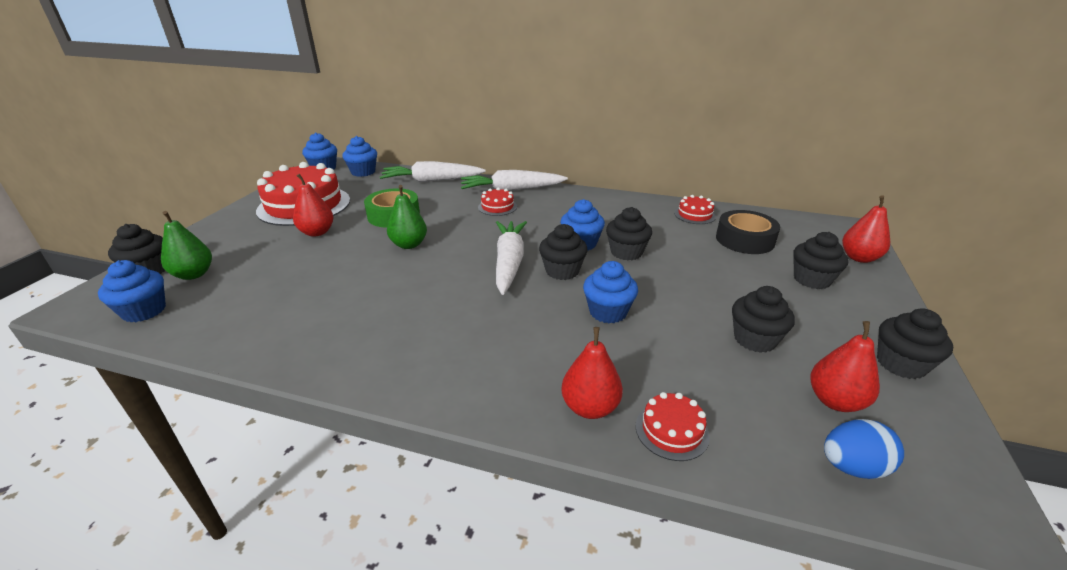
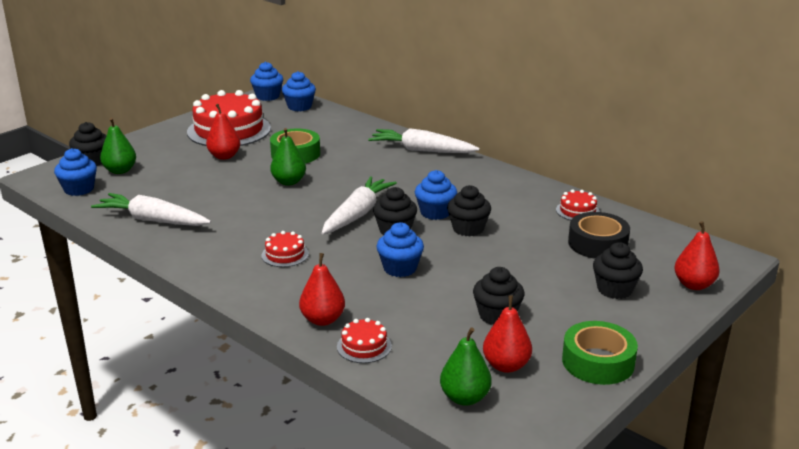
camera: 25 degrees right, 5 degrees down
(432, 180) = (355, 127): white carrot -> white carrot (153, 220)
(497, 207) = (392, 164): red cake -> red cake (285, 254)
(852, 467) = (465, 398): blue egg -> green pear
(900, 364) = (598, 362): black cupcake -> green tape

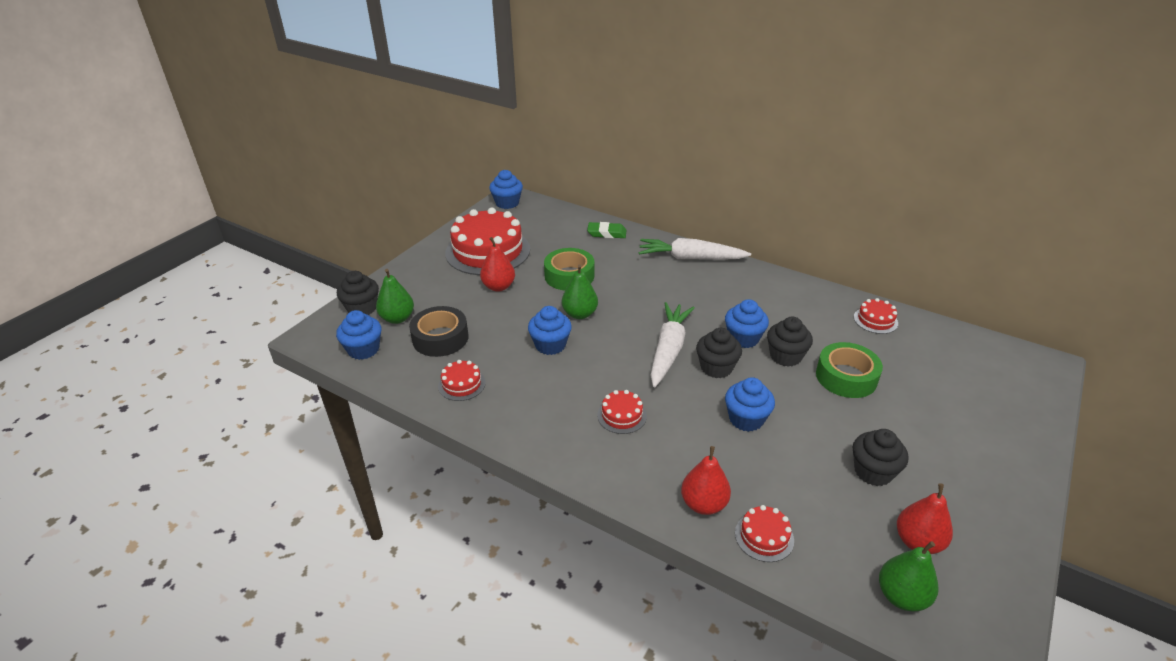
camera: 10 degrees left, 10 degrees up
(153, 220) = (461, 384): white carrot -> red cake
(299, 107) = (545, 213): blue cupcake -> blue cupcake (550, 345)
(351, 126) = (607, 233): none -> green eraser
(597, 244) = (916, 361): black tape -> black tape (440, 338)
(598, 362) = (1001, 522): green tape -> green tape (846, 377)
(614, 289) = (964, 420): black cupcake -> none
(694, 285) = (1031, 403): red pear -> none

